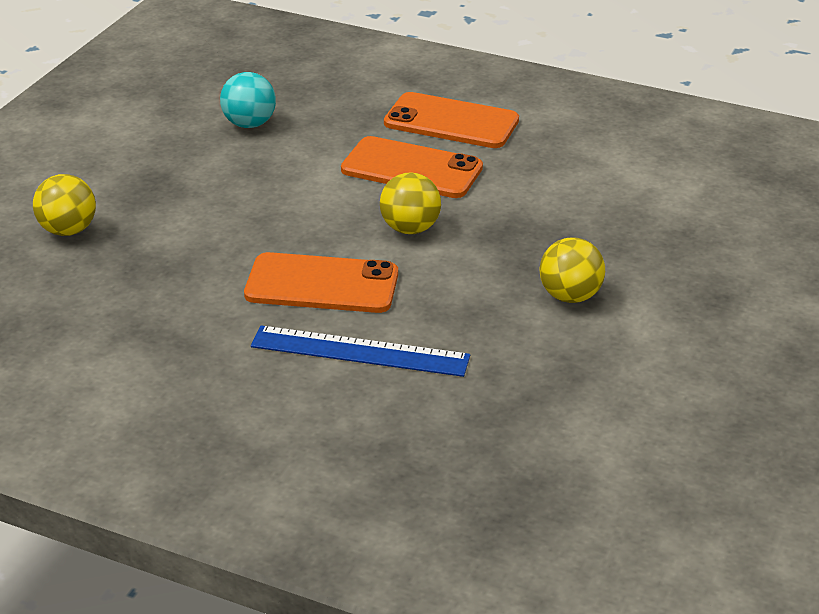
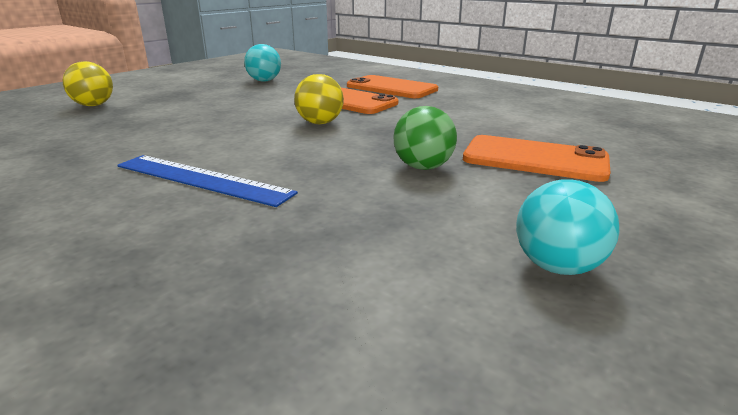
camera: 15 degrees right, 10 degrees down
(322, 284) = (222, 141): orange phone -> orange phone (534, 159)
(570, 296) = (423, 167): yellow ball -> green ball
(718, 400) = (557, 267): none -> turquoise ball

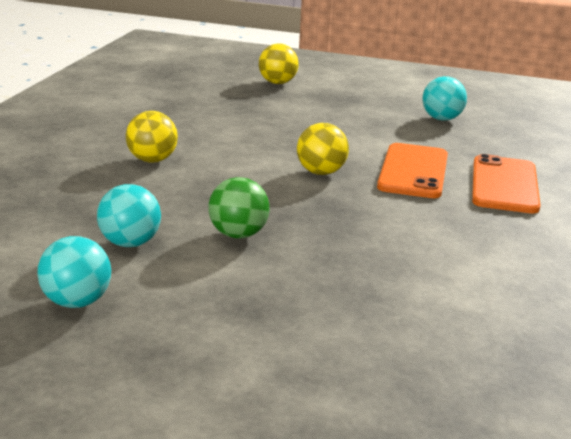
camera: 65 degrees right, 0 degrees up
(202, 179) = (152, 160): blue ruler -> yellow ball
(415, 218) = (130, 243): none -> turquoise ball
(534, 159) = (307, 288): orange phone -> none

